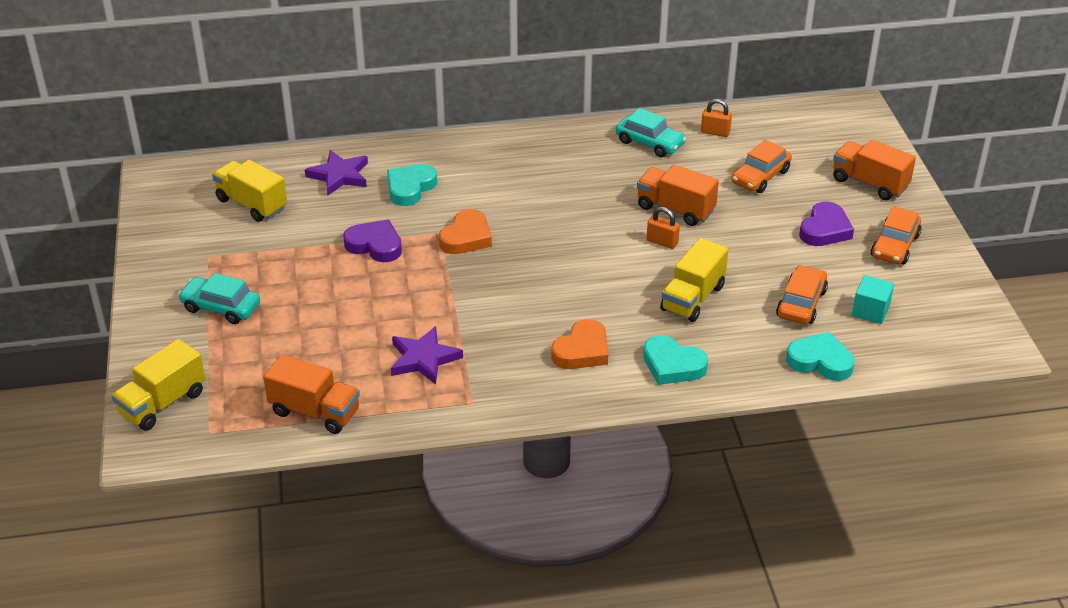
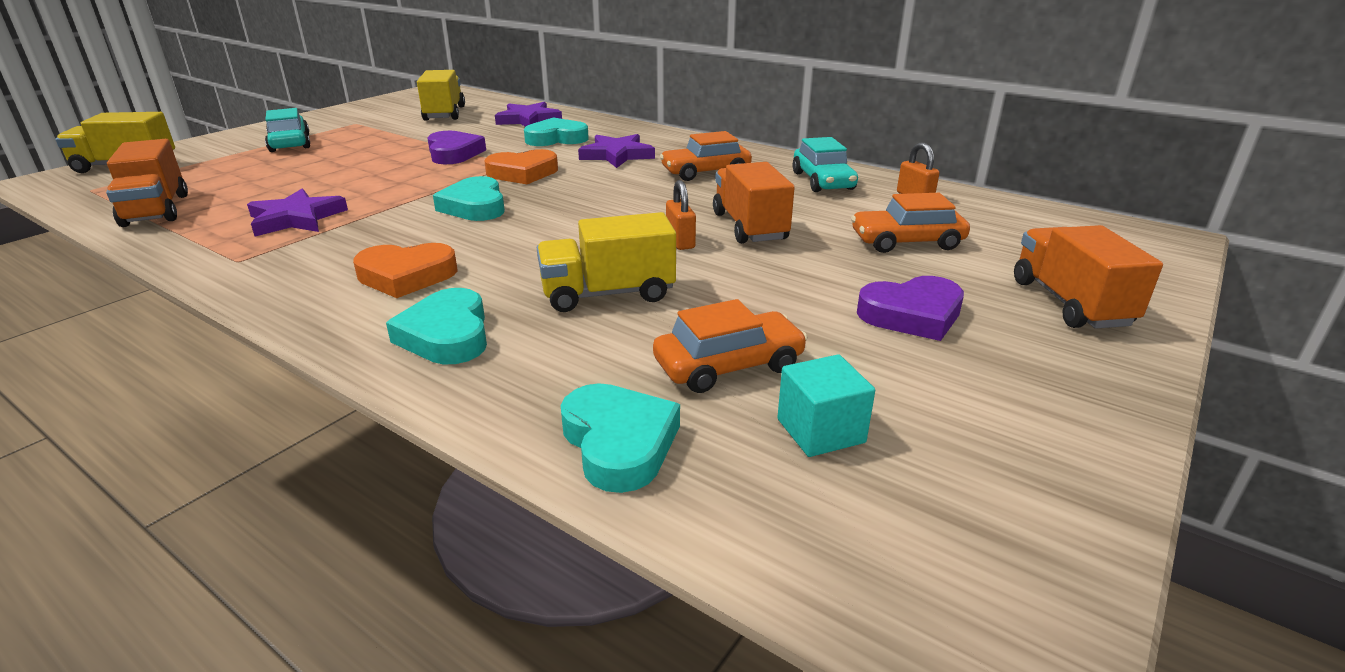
camera: 45 degrees right, 10 degrees down
(488, 184) = (617, 155): none -> purple star
(503, 283) = (475, 206): none -> turquoise heart
(895, 246) = (1005, 380): orange car -> orange car (705, 172)

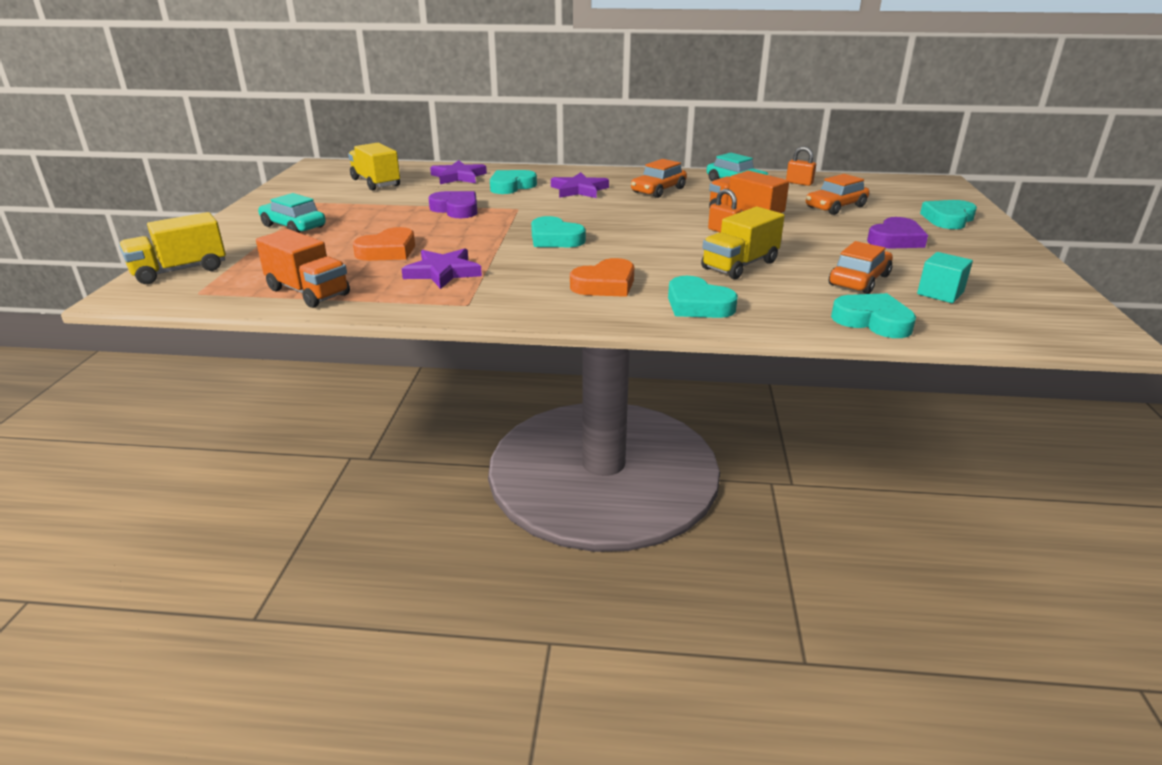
camera: 30 degrees left, 0 degrees up
(523, 173) = (539, 213): orange heart -> orange heart (388, 251)
(1070, 303) = (948, 219): orange truck -> turquoise heart

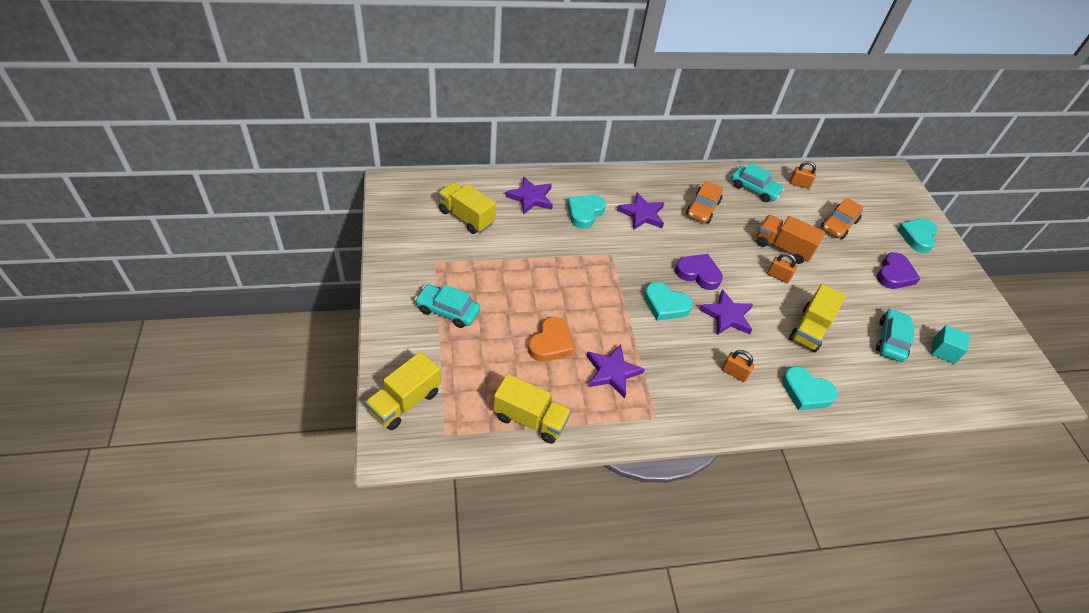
camera: 20 degrees left, 20 degrees up
(308, 292) = (530, 419): orange truck -> yellow truck
(456, 209) = (563, 262): purple heart -> purple heart (698, 274)
(605, 285) = (734, 373): orange heart -> orange padlock
(630, 250) = (727, 316): none -> purple star
(859, 280) = (891, 340): orange car -> turquoise car
(873, 321) = (916, 396): turquoise heart -> none

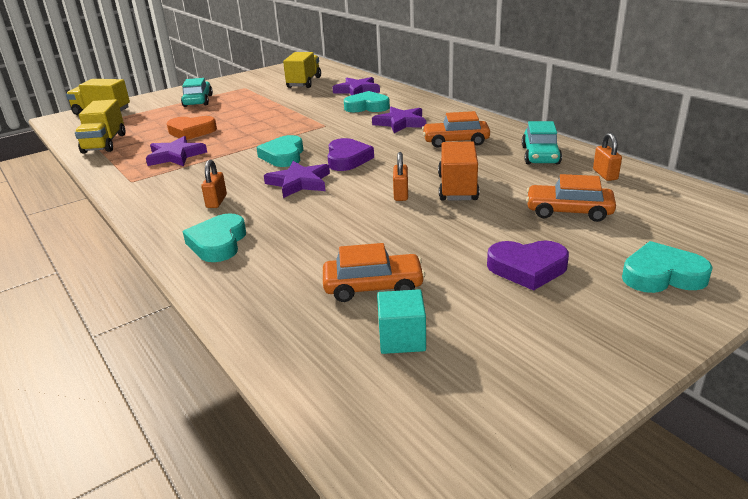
camera: 70 degrees right, 20 degrees down
(809, 329) = (329, 227): yellow truck -> none
(891, 340) = (373, 286): turquoise car -> orange car

